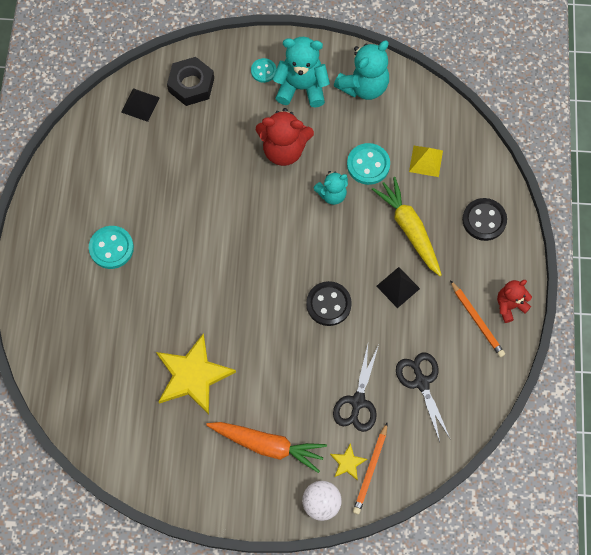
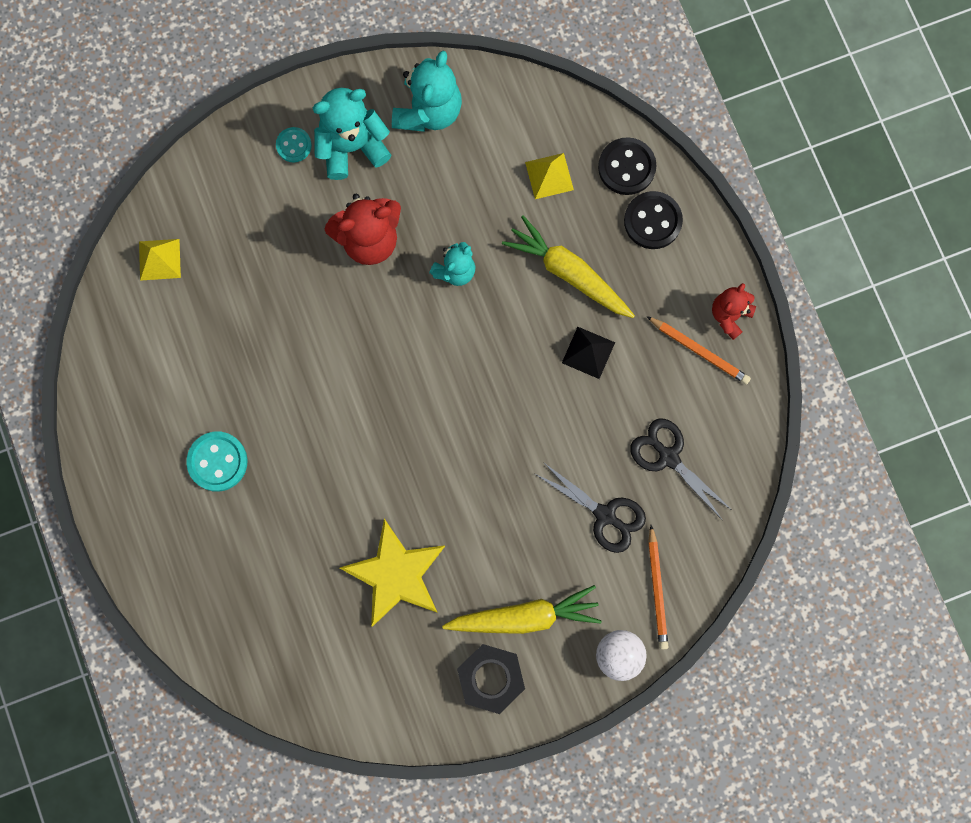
camera: 25 degrees left, 10 degrees up
(140, 104) = (159, 259): black pyramid -> yellow pyramid
(191, 85) = (211, 204): black nut -> black nut (490, 678)
(267, 445) = (524, 616): orange carrot -> yellow carrot
(328, 304) = (516, 411): black button -> black button (626, 167)
(347, 463) = (627, 593): yellow star -> none
(358, 402) = (605, 515): black scissors -> black scissors turned 45 degrees counterclockwise
(368, 165) = (481, 212): turquoise button -> none

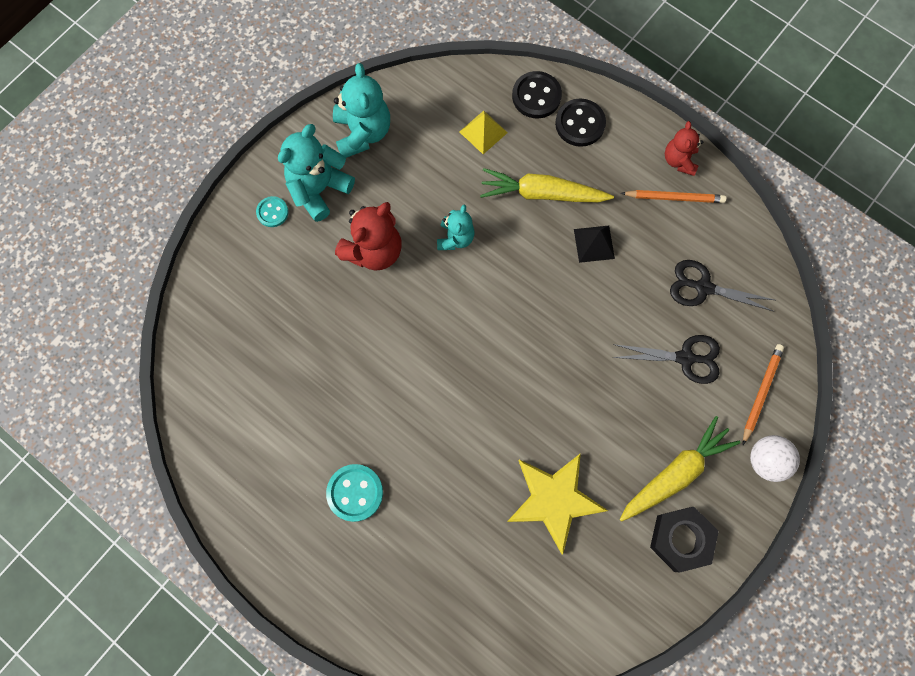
camera: 30 degrees left, 5 degrees down
(159, 259) = (213, 357): yellow pyramid -> none
(657, 590) = (761, 392): orange pencil -> orange pencil turned 120 degrees counterclockwise

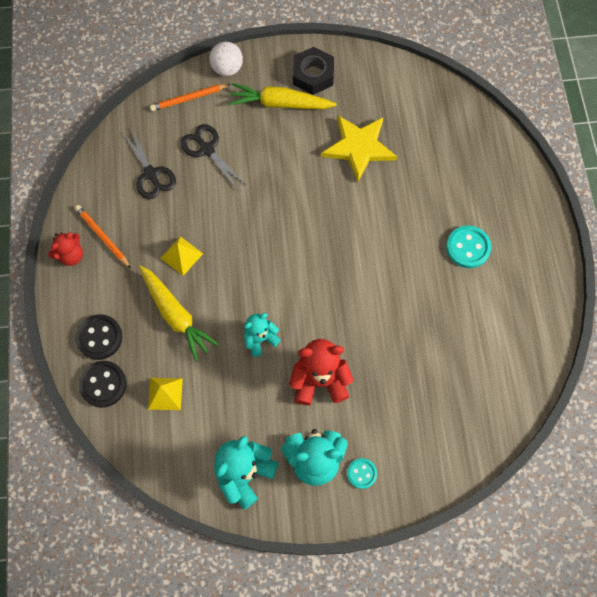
camera: 135 degrees left, 5 degrees down
(594, 244) = (181, 255): black pyramid -> yellow pyramid

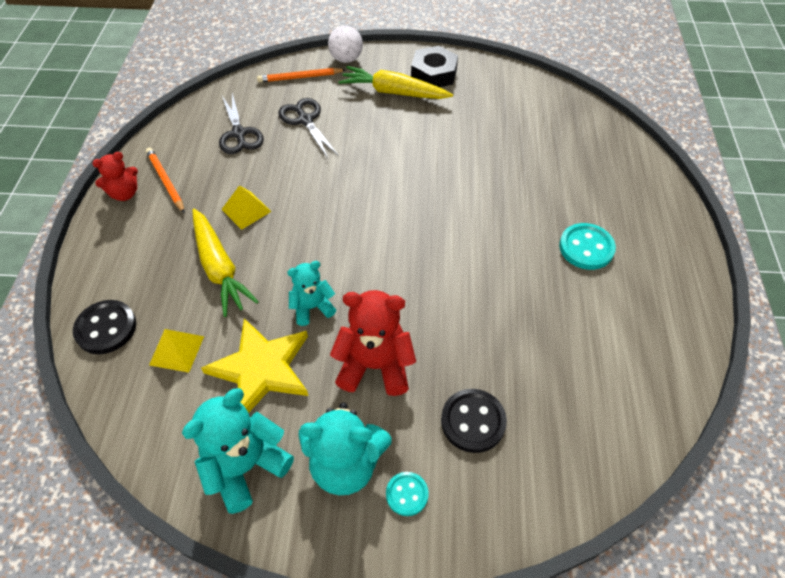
camera: 10 degrees right, 15 degrees down
(99, 337) = (122, 278): black button -> black button (473, 421)
(359, 147) = (471, 138): yellow star -> yellow star (261, 369)

